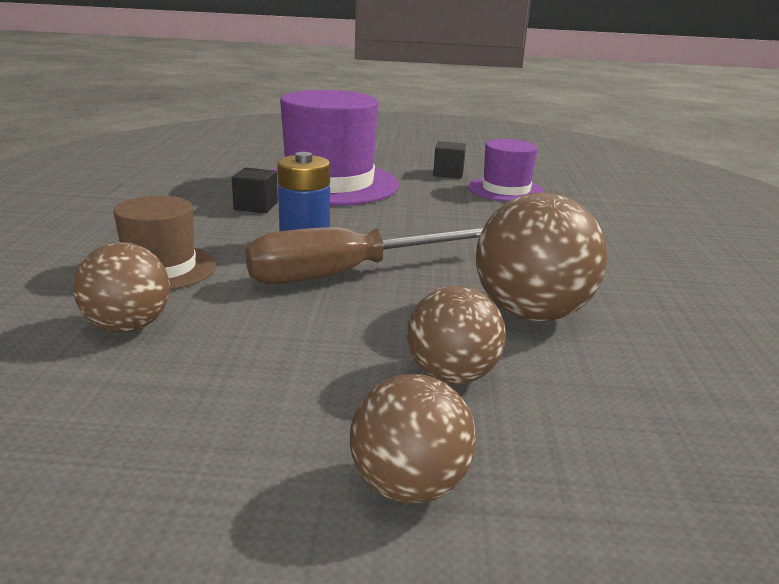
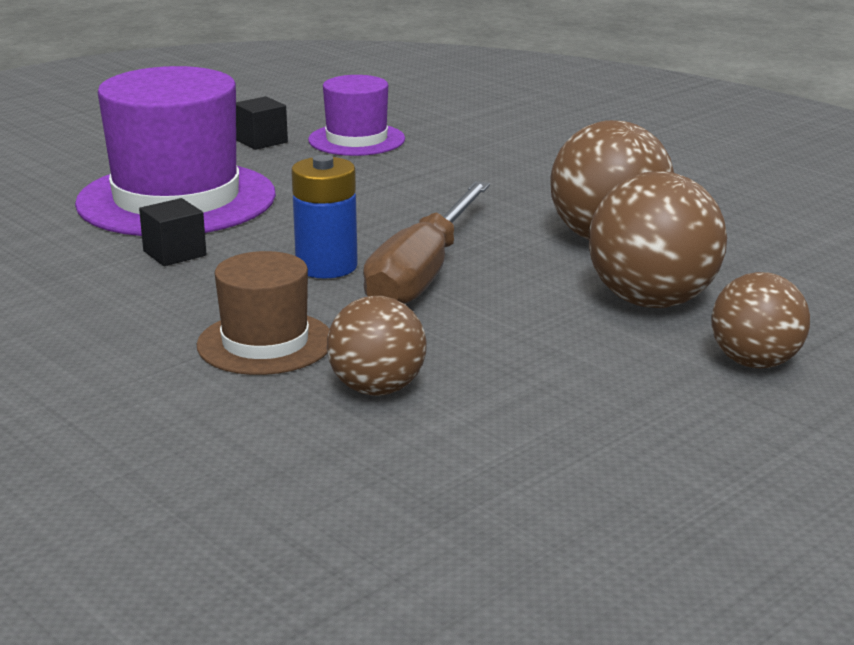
camera: 45 degrees left, 0 degrees up
(452, 375) = (652, 301): brown ball -> brown ball, size x1.54

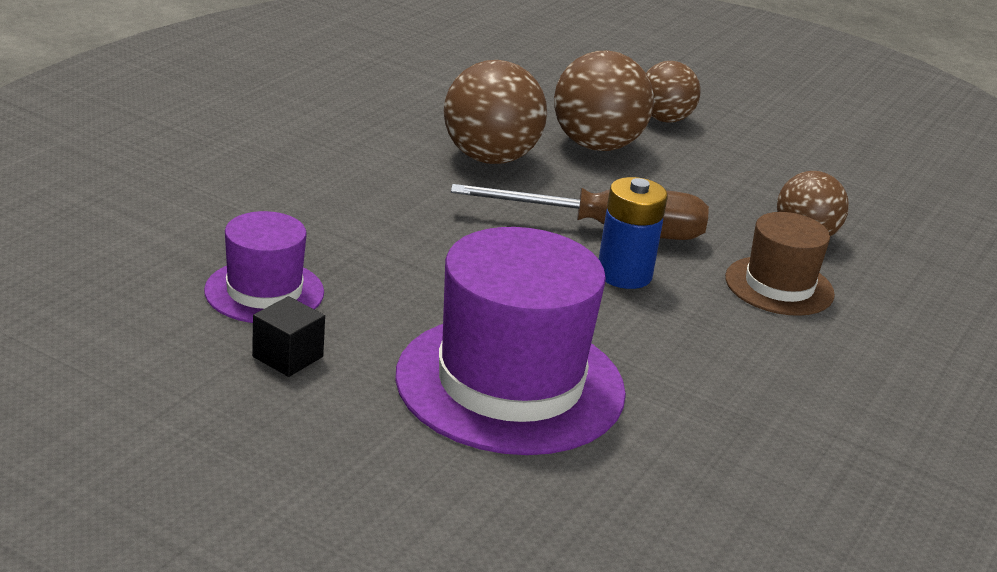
camera: 110 degrees left, 5 degrees up
(174, 253) = (648, 358): black cube -> none

